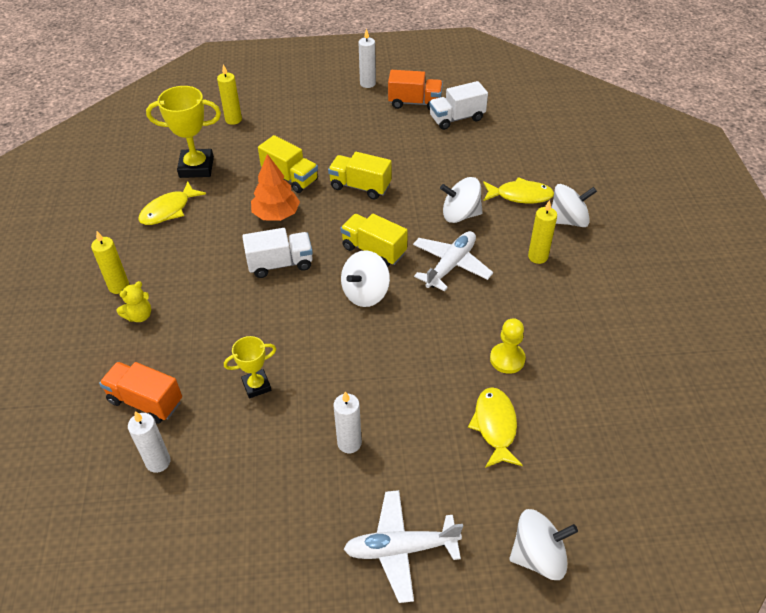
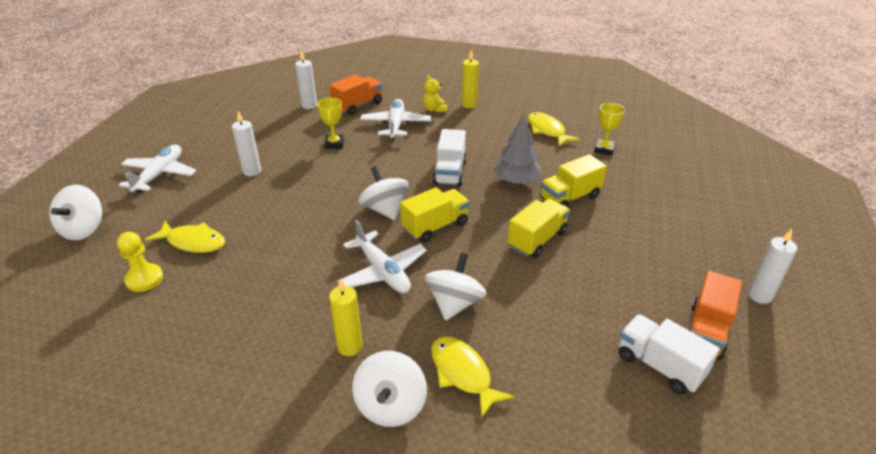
camera: 110 degrees right, 10 degrees down
(190, 341) = (396, 125): none -> white plane
(196, 167) = (604, 149): yellow trophy -> yellow trophy, size x0.58
(233, 120) = (682, 179): yellow candle -> none
(276, 214) = (516, 181): orange tree -> grey tree
(457, 118) = (659, 366): white truck -> white truck turned 45 degrees counterclockwise
(507, 359) = (245, 272): yellow pawn -> yellow pawn (144, 279)
(520, 195) = (462, 373): yellow fish -> yellow fish turned 120 degrees clockwise

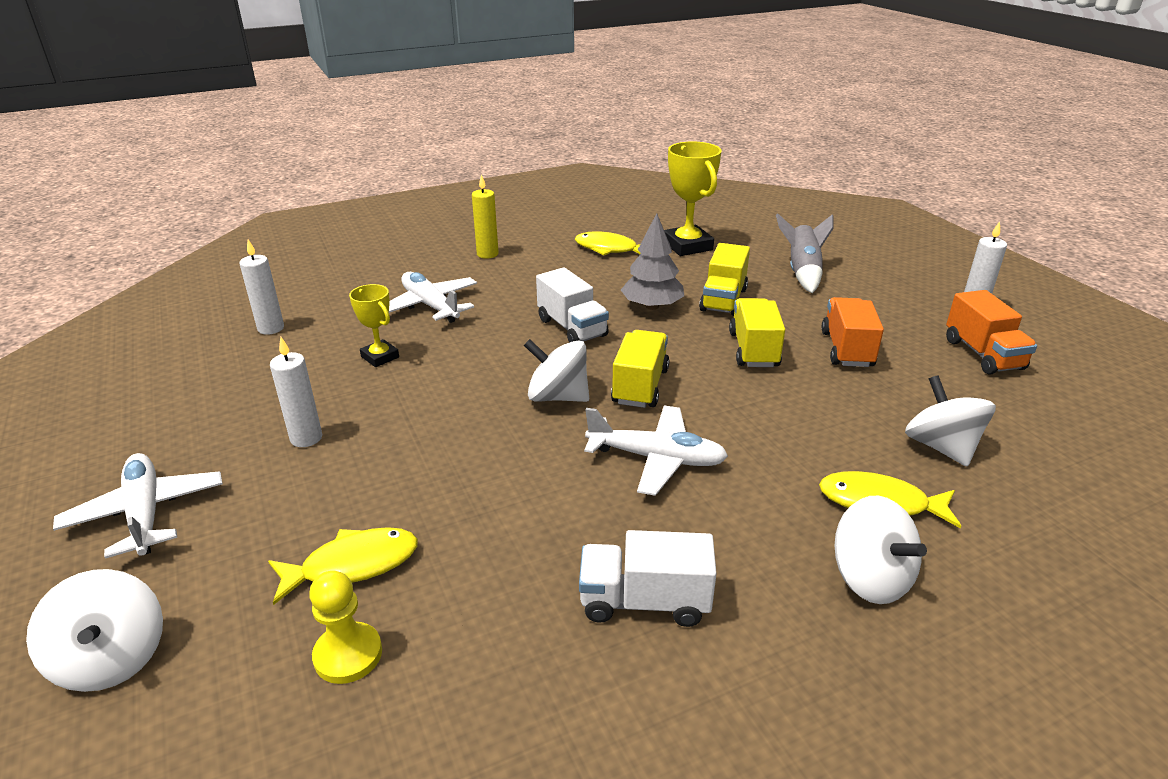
camera: 40 degrees left, 5 degrees down
(350, 346) = (742, 552): yellow candle -> none
(358, 105) = (345, 303): orange truck -> orange truck (846, 349)
(434, 109) = (453, 273): yellow teddy bear -> none
(454, 303) = (773, 446): white spinning top -> white spinning top (941, 447)
(604, 149) = (687, 246): yellow trophy -> yellow trophy, size x1.71
(659, 366) = (997, 399): white truck -> white truck (644, 602)
(660, 204) = (802, 272): none -> grey rocket

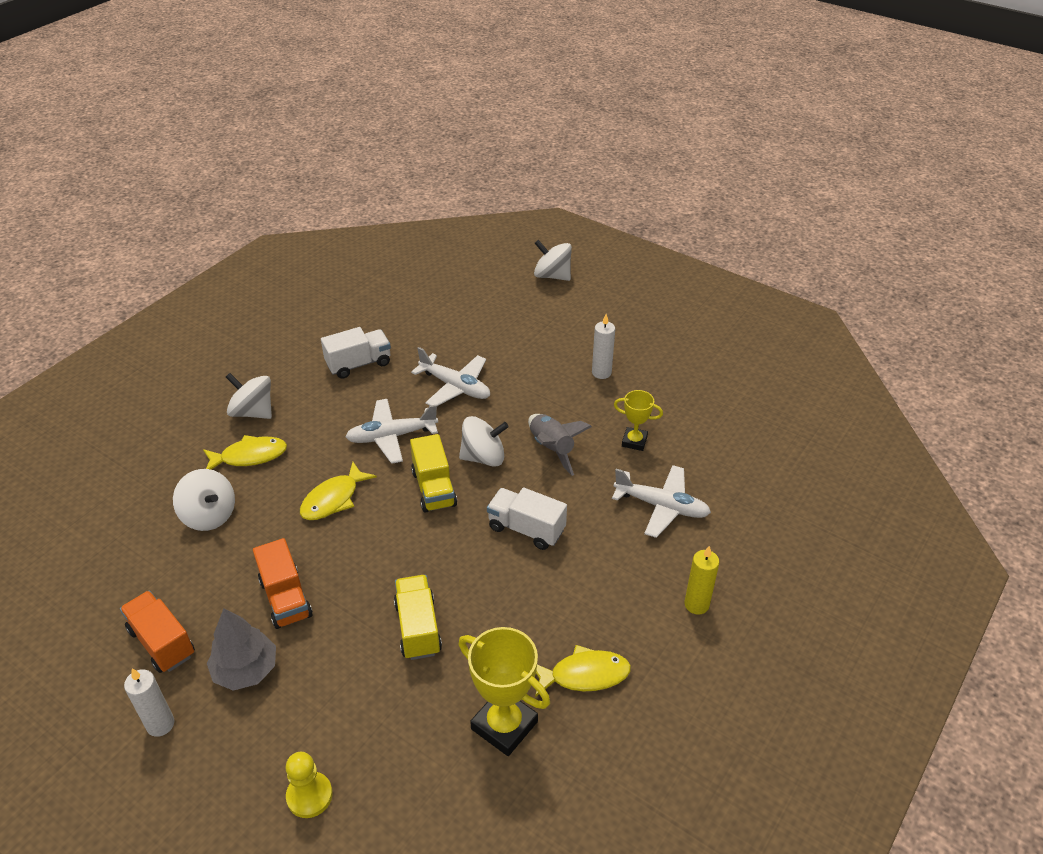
camera: 150 degrees right, 10 degrees up
(145, 513) = (622, 314): white plane -> white plane (455, 387)
(271, 328) = (742, 434): white candle -> none
(348, 655) = (467, 306): yellow pawn -> yellow pawn (309, 796)
(353, 565) = (501, 331): yellow fish -> yellow fish (333, 499)
(652, 306) = (478, 587): grey tree -> grey tree (246, 670)
(753, 350) = (365, 564): yellow truck -> none
(802, 272) = (352, 723): grey rocket -> grey rocket (552, 449)

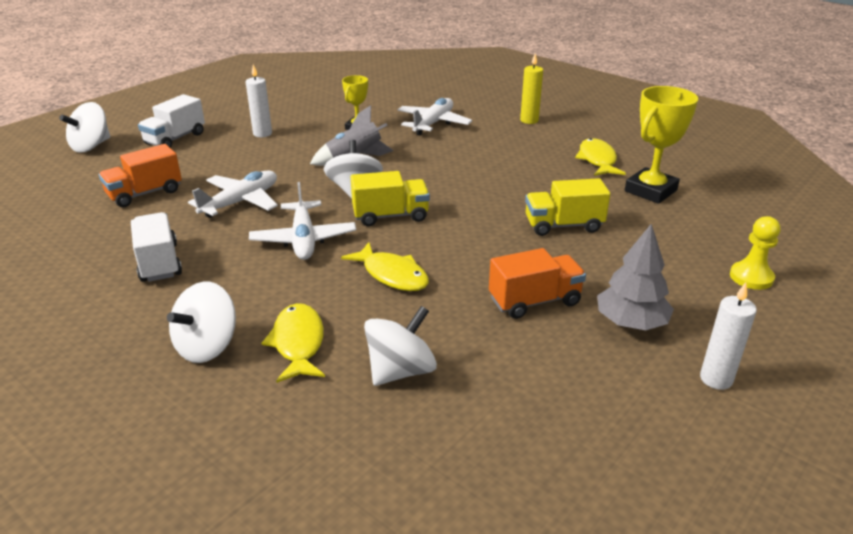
camera: 85 degrees left, 10 degrees down
(162, 642) = (607, 391): orange truck -> orange truck (145, 193)
(526, 529) = (450, 174): white truck -> white truck (175, 139)

